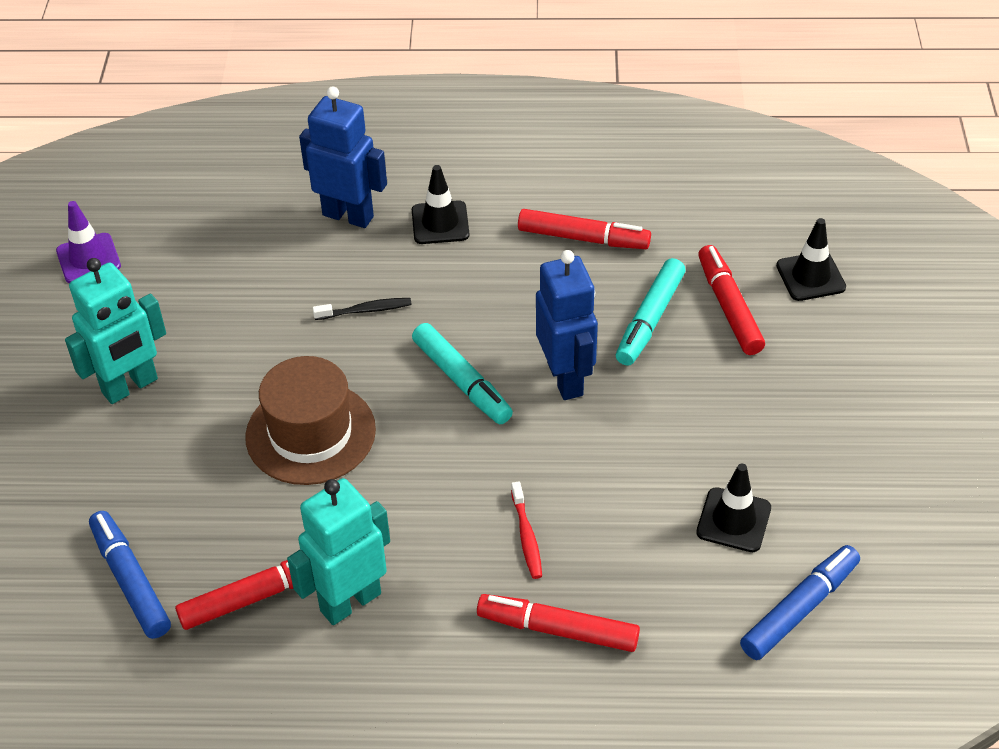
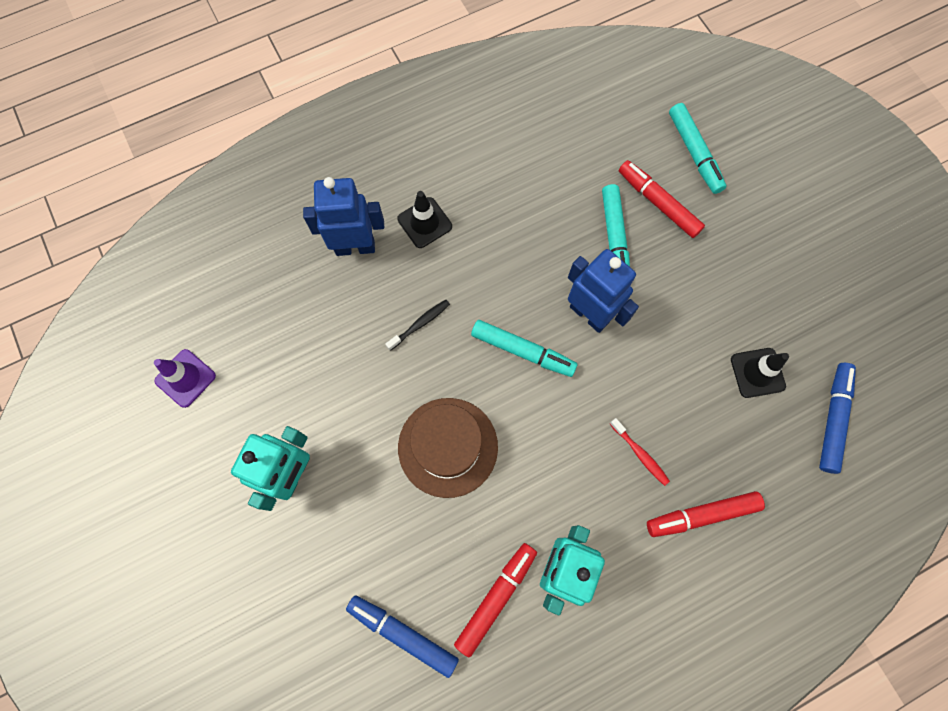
camera: 30 degrees left, 25 degrees up
(583, 238) = (530, 190): red marker -> none
(810, 276) = (694, 153): black traffic cone -> turquoise marker

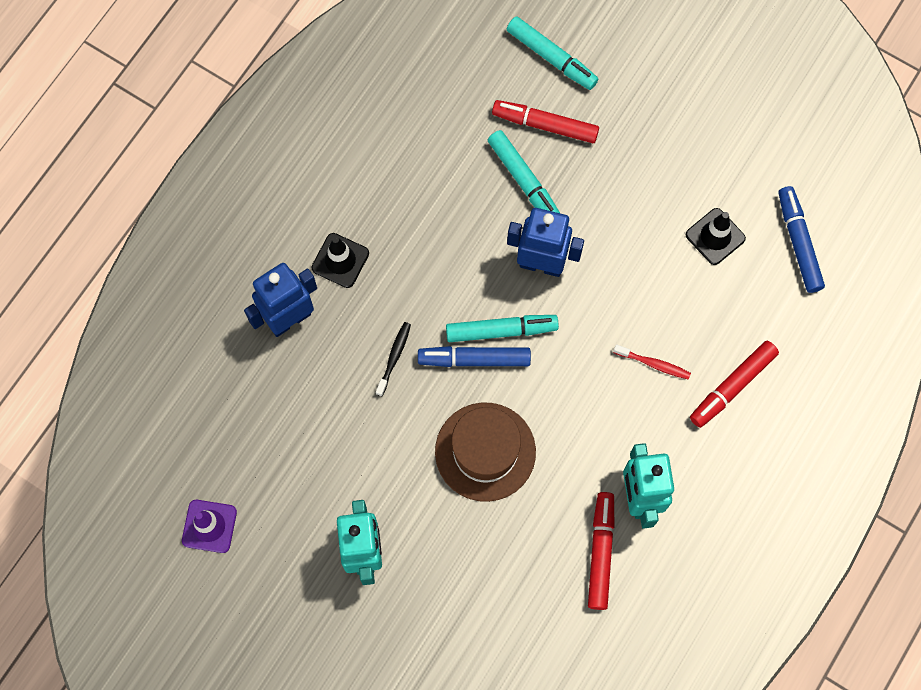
camera: 30 degrees left, 0 degrees up
(403, 634) = (540, 626): blue marker -> blue marker (474, 359)

